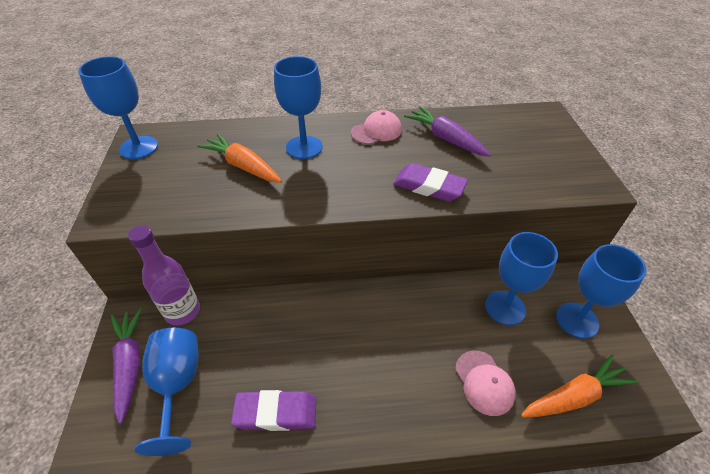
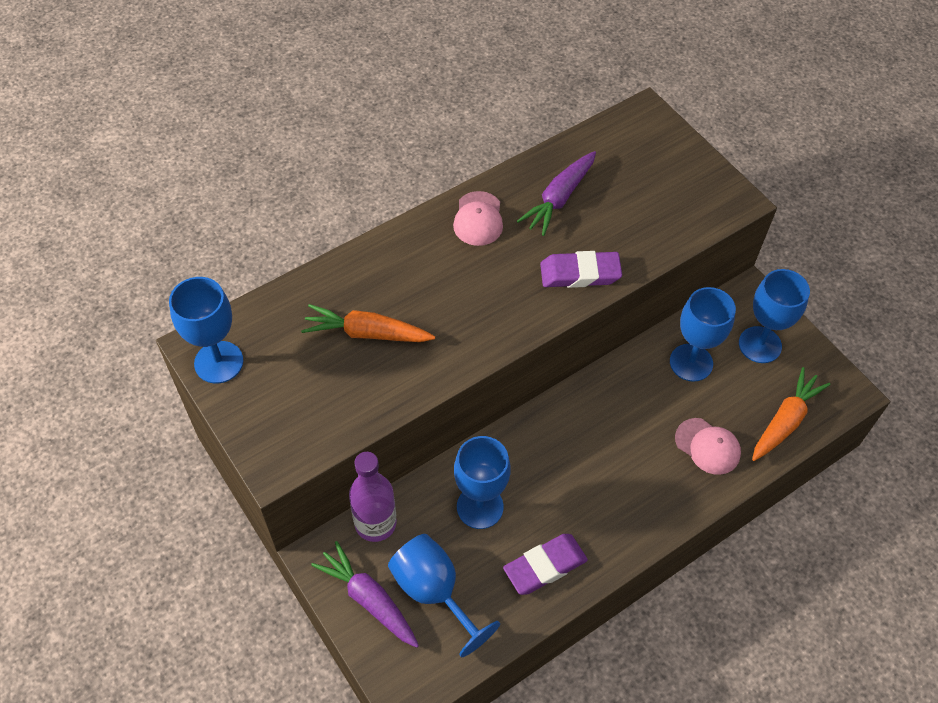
camera: 30 degrees left, 10 degrees up
(304, 147) = (414, 277): blue goblet -> blue goblet (480, 507)
(376, 131) = (478, 219): pink cap -> pink cap turned 150 degrees clockwise
(445, 138) = (559, 199): purple carrot -> purple carrot turned 75 degrees counterclockwise

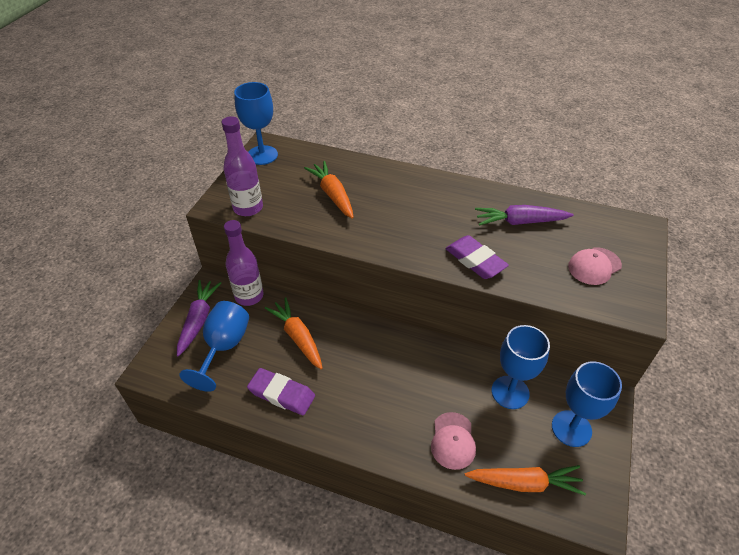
camera: 55 degrees right, 10 degrees down
(311, 432) = (248, 208): none -> purple bottle
(478, 219) = (461, 196): pink cap -> pink cap (594, 266)
(480, 507) = (297, 337): blue goblet -> orange carrot

